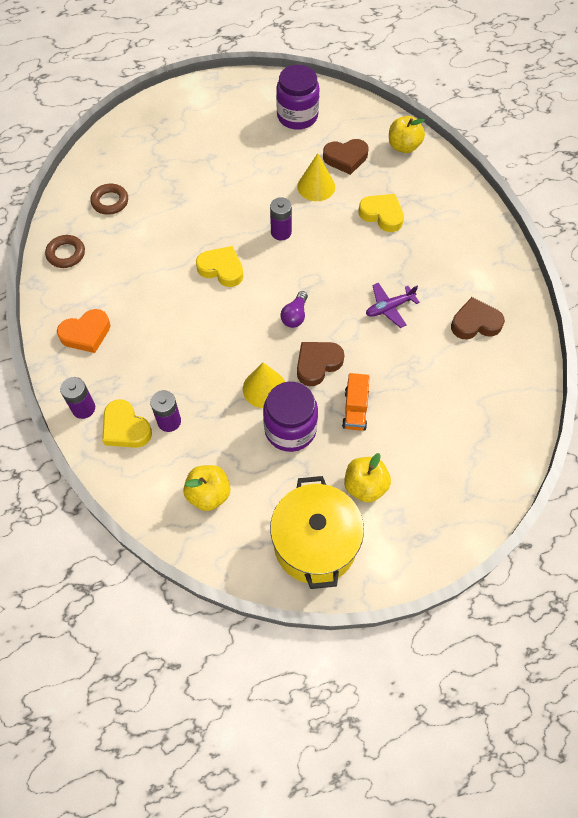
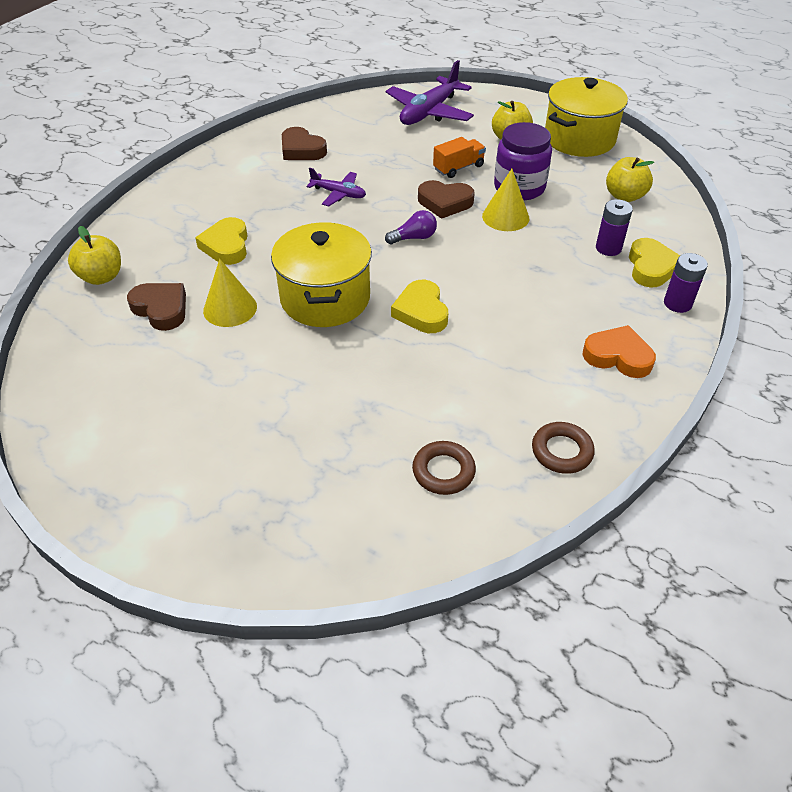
camera: 130 degrees left, 15 degrees down
(281, 232) = (325, 298): purple battery -> yellow pot
(297, 116) = (115, 388): purple jar -> none
(465, 458) = (429, 112): none -> purple plane

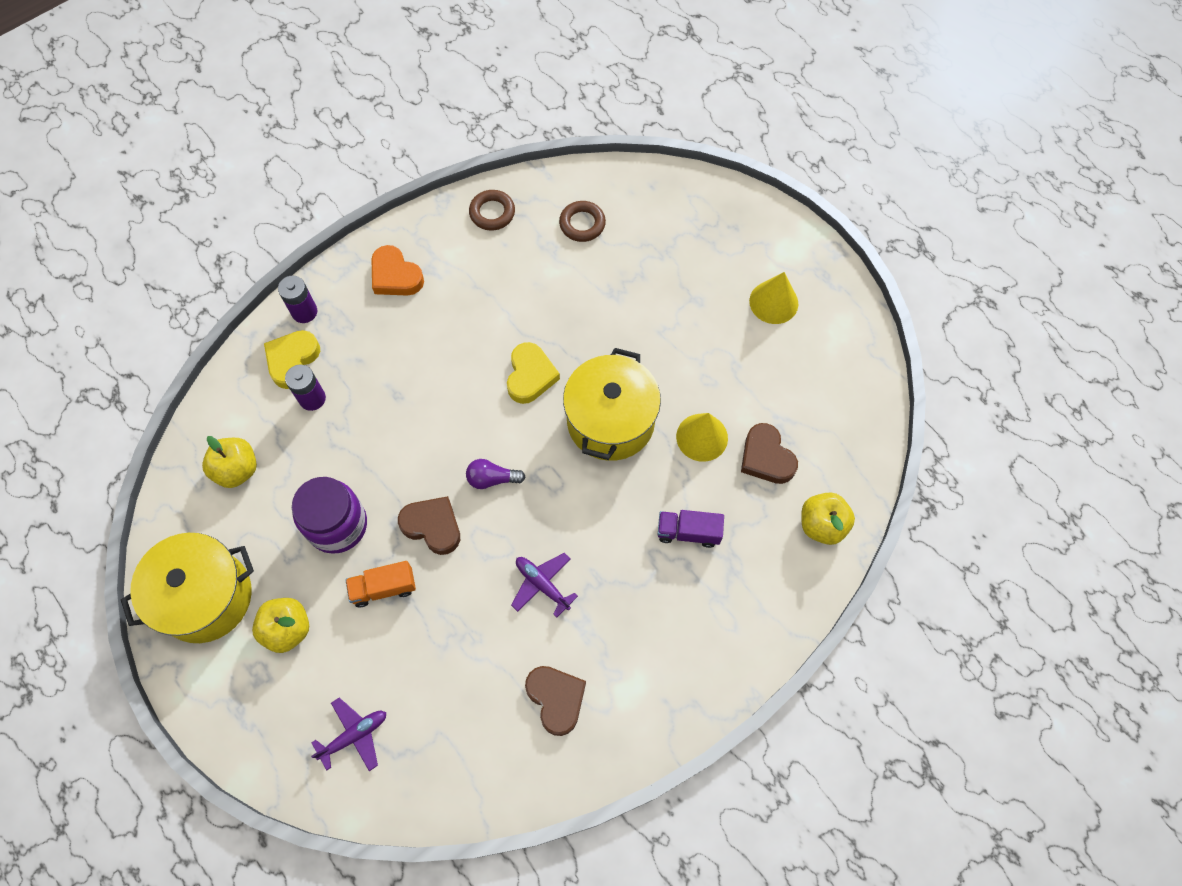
camera: 160 degrees left, 20 degrees up
(226, 246) = (688, 532): yellow heart -> purple truck
(429, 112) = (354, 735): purple plane -> purple plane, size x0.56
(505, 217) = (382, 479): yellow cone -> yellow cone (773, 302)

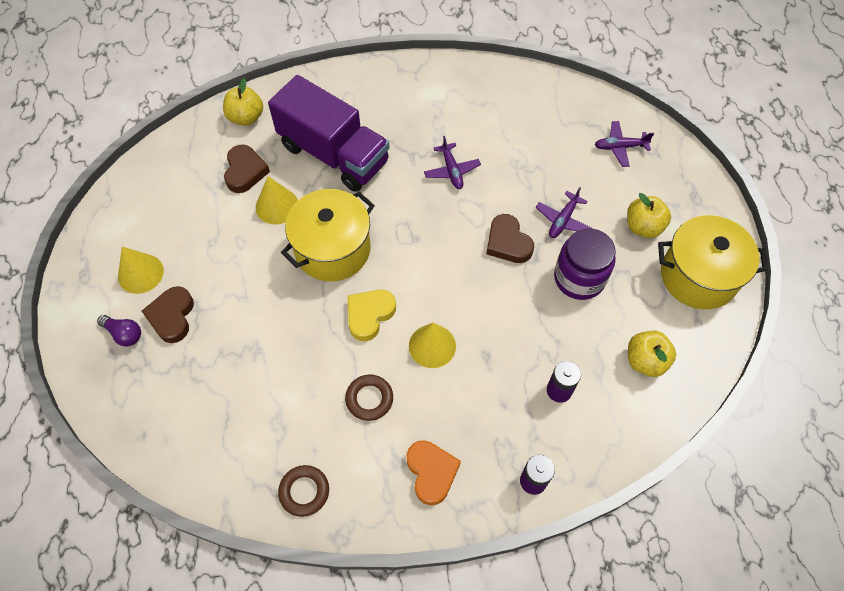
camera: 150 degrees left, 5 degrees down
(292, 360) = (563, 436): yellow heart -> none
(384, 588) = (563, 220): orange truck -> purple plane
(453, 378) = (432, 346): none -> yellow cone
(492, 479) = (446, 253): purple light bulb -> purple light bulb (124, 334)
(556, 699) = (481, 108): brown heart -> brown heart (172, 316)
(582, 224) = (233, 431): brown ring -> brown ring (369, 399)
(688, 532) = (334, 154): purple truck -> purple truck, size x2.33

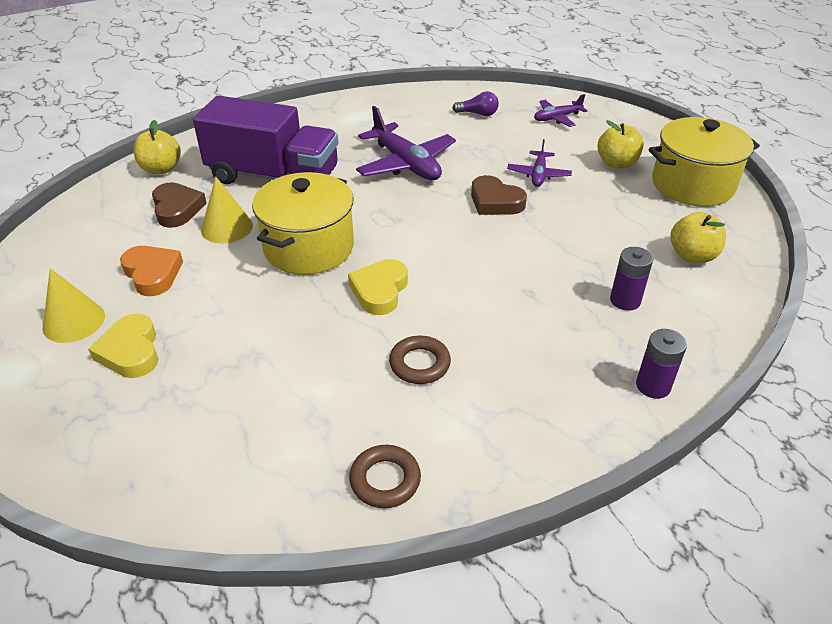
camera: 20 degrees left, 20 degrees down
(124, 334) = (68, 385): purple light bulb -> purple light bulb (478, 114)
(172, 316) = (131, 351): brown heart -> yellow heart
(431, 472) = (533, 412): orange heart -> orange heart (152, 274)
(432, 346) = (465, 299): yellow cone -> none
(451, 171) = (406, 164): purple plane -> purple plane, size x1.80
(579, 278) = (583, 211): purple jar -> none

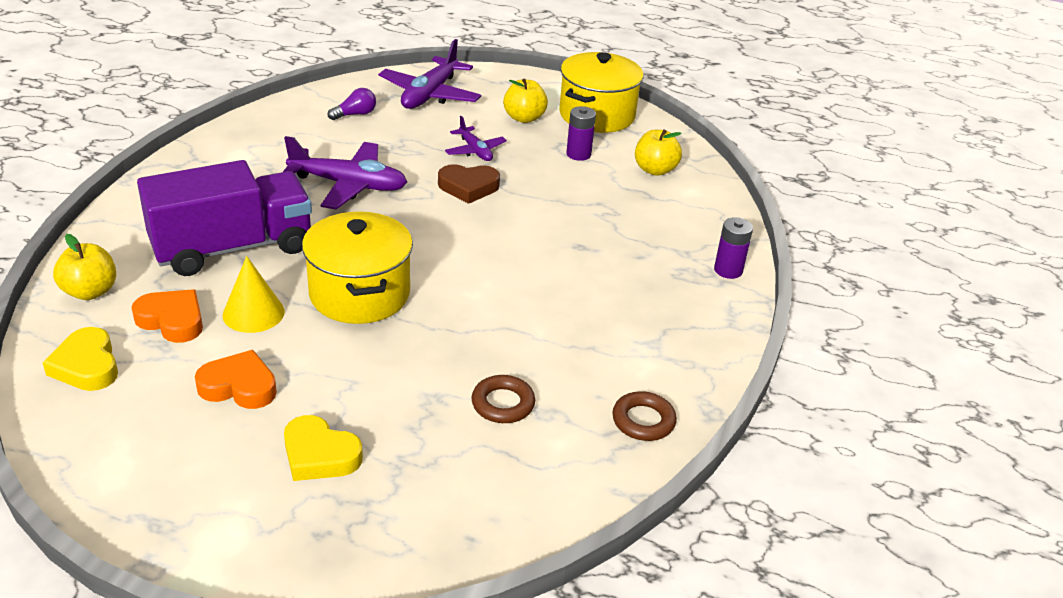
camera: 45 degrees left, 5 degrees down
(74, 321) = (221, 464): yellow cone -> none
(177, 209) = (172, 320): brown heart -> orange heart
(379, 291) = (468, 299): yellow heart -> yellow heart (86, 365)
(419, 364) = (568, 335): brown ring -> brown ring (503, 404)
(557, 118) = (430, 94): purple plane -> purple plane, size x1.80
(625, 300) = (649, 222): purple battery -> purple battery (578, 154)

